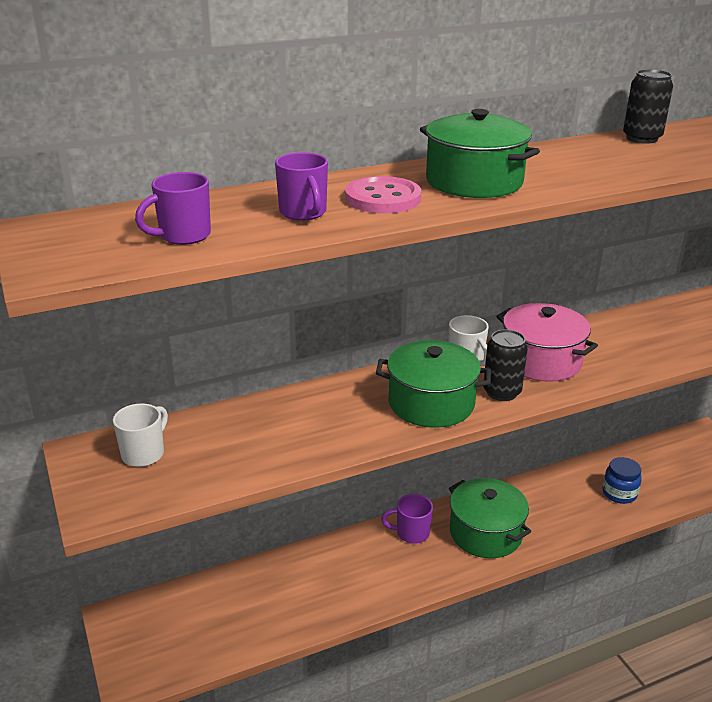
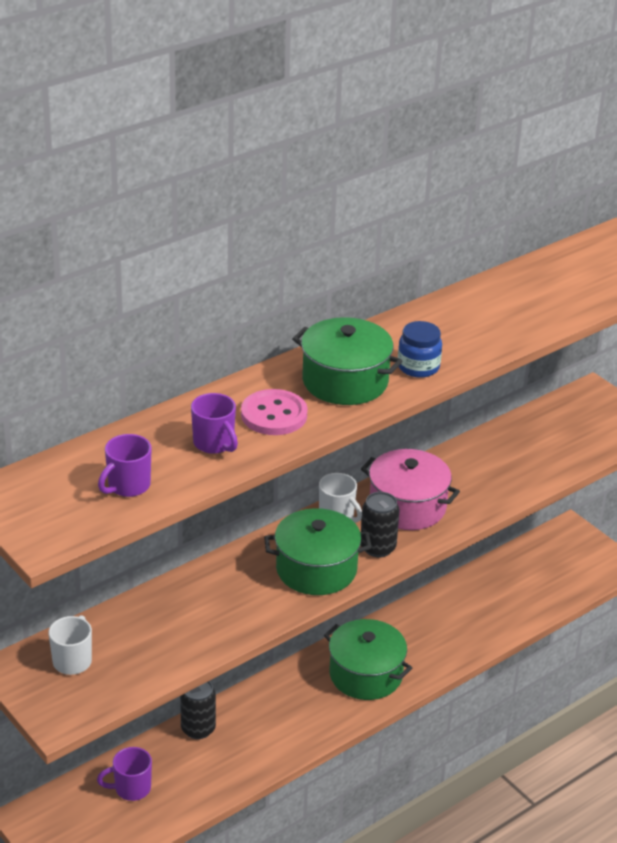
camera: 15 degrees left, 5 degrees up
(411, 533) = (293, 686): purple mug -> purple mug (131, 788)
(619, 493) = (489, 612): blue jar -> blue jar (418, 367)
(642, 138) = (481, 295): black can -> black can (198, 729)

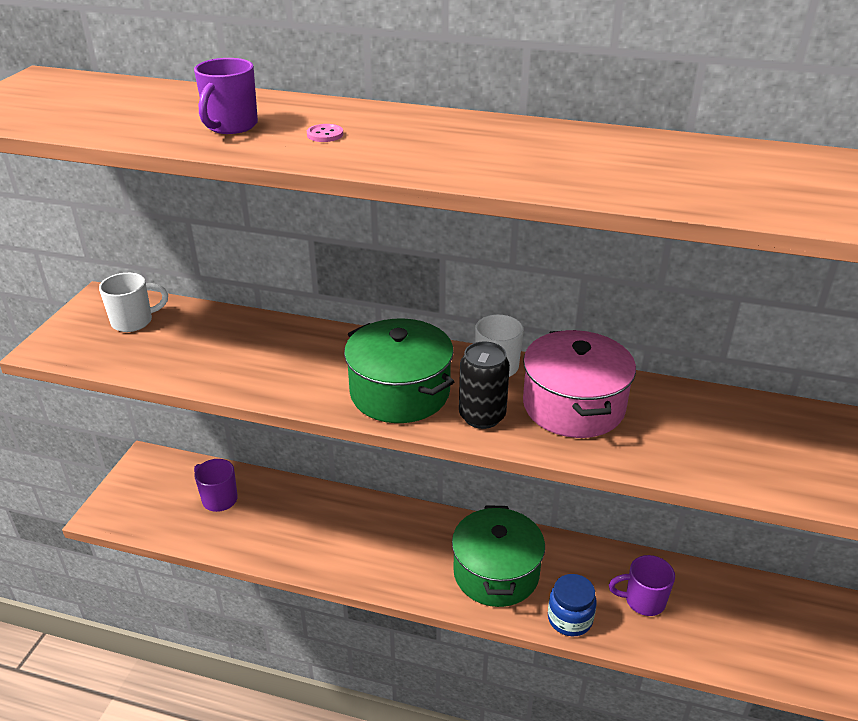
camera: 55 degrees right, 0 degrees up
(128, 486) = (106, 115): purple mug -> purple mug (643, 601)
(198, 729) = (320, 500): black can -> none
(274, 415) = (325, 134): pink button -> pink button, size x0.41
(345, 381) = (448, 146): green pot -> none
(418, 367) = (550, 172): blue jar -> blue jar (570, 619)

